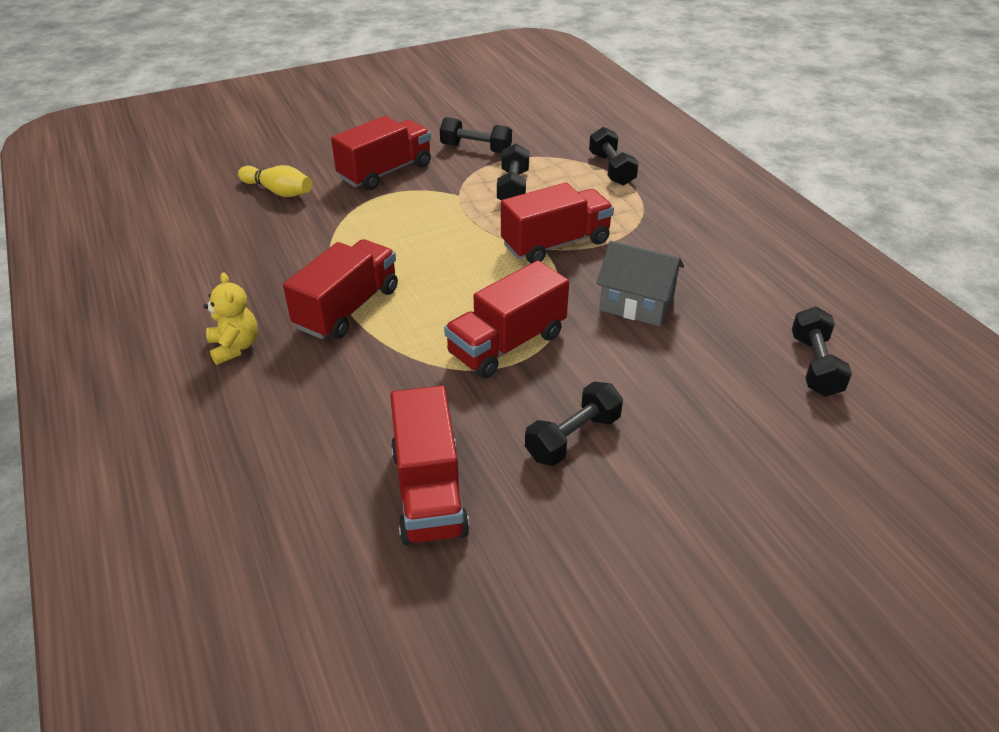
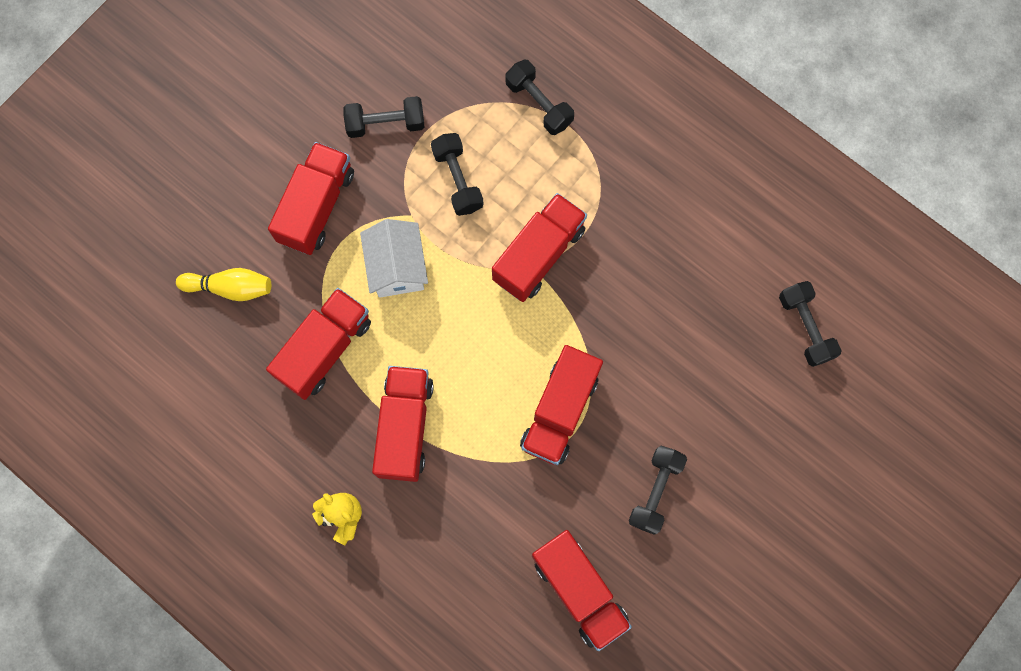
camera: 25 degrees left, 35 degrees up
(321, 243) = (325, 349): none -> red truck
(423, 217) = (397, 267): none -> white house
(636, 304) = (642, 311): grey house -> none

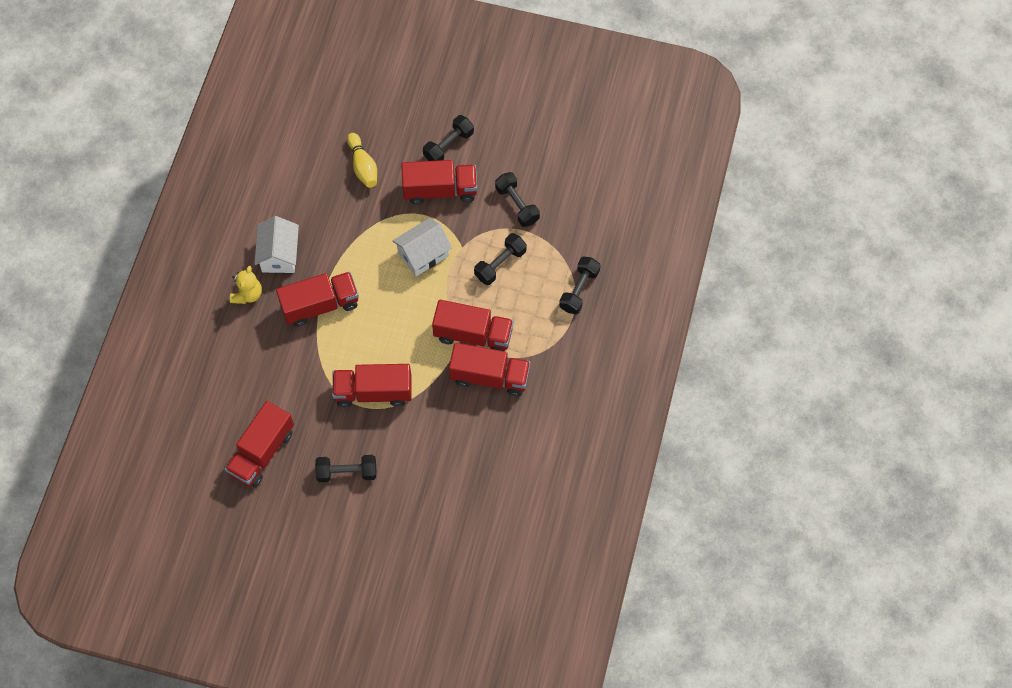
camera: 65 degrees right, 10 degrees down
(304, 450) = (279, 254): none -> white house
(325, 349) = (349, 237): red truck -> red truck (489, 377)
(805, 327) = (504, 523): black dumbbell -> black dumbbell (448, 145)

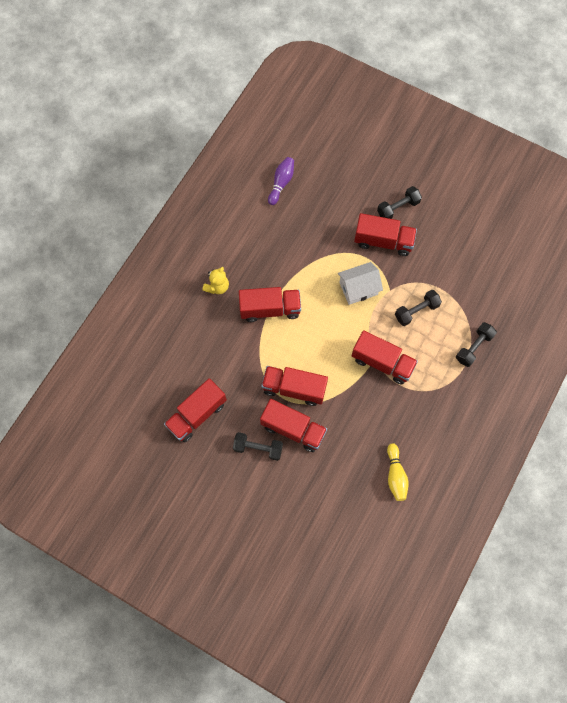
camera: 15 degrees right, 5 degrees up
(279, 254) = (249, 262): white house -> none
(296, 149) = (281, 183): none -> purple bowling pin
(363, 166) = (329, 208): yellow bowling pin -> yellow bowling pin (395, 475)
(489, 377) = (387, 399): red truck -> red truck (293, 429)
(517, 205) = (440, 267): black dumbbell -> none

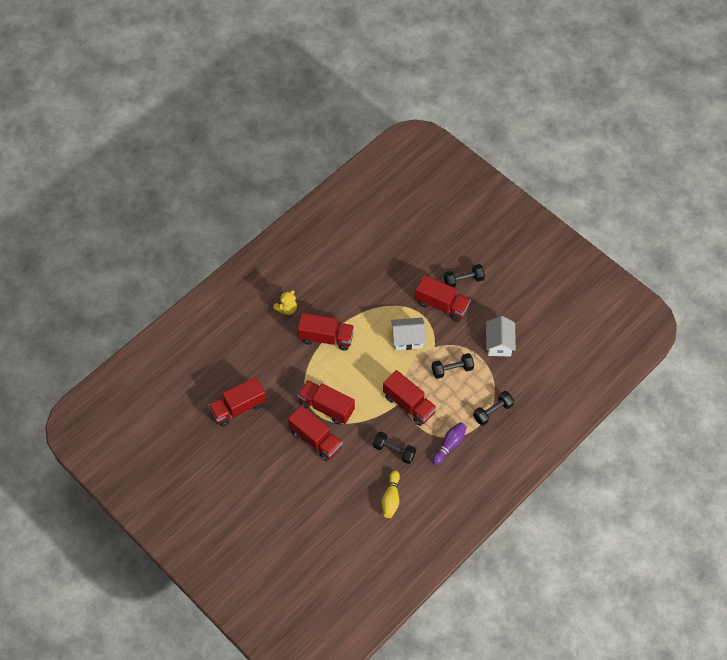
camera: 15 degrees right, 10 degrees down
(258, 448) = (281, 447): black dumbbell -> black dumbbell (394, 451)
(281, 183) = (368, 236): purple bowling pin -> purple bowling pin (449, 445)
(456, 269) = (499, 343): none -> white house

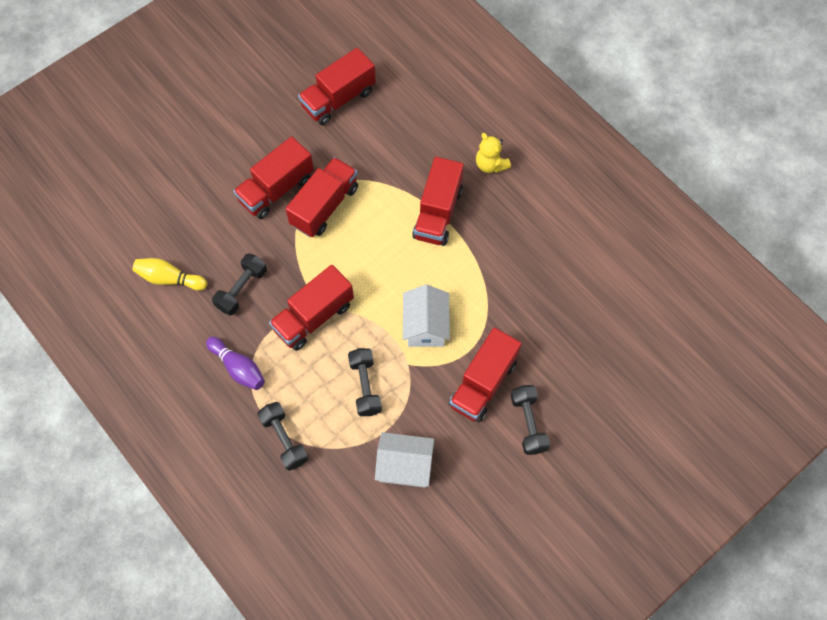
camera: 95 degrees right, 5 degrees up
(238, 407) = (338, 99): red truck -> red truck turned 105 degrees counterclockwise

